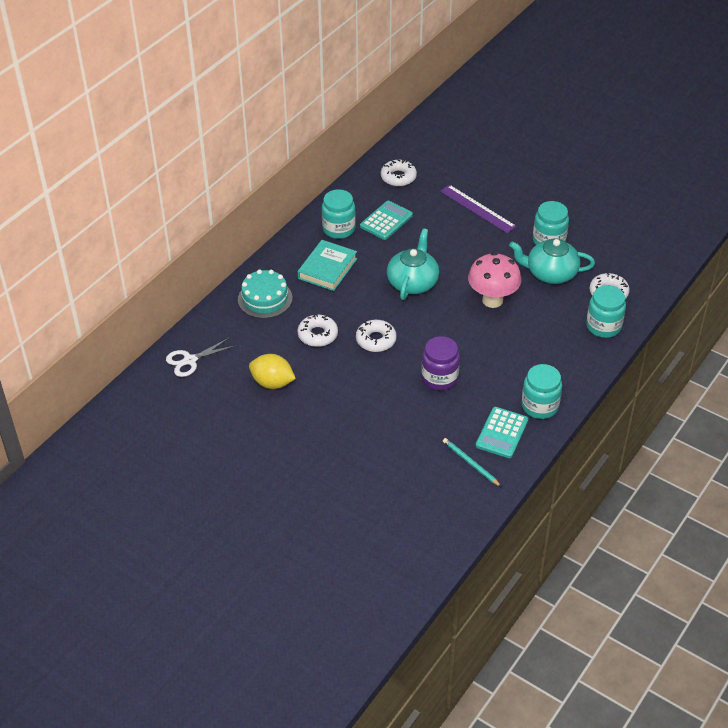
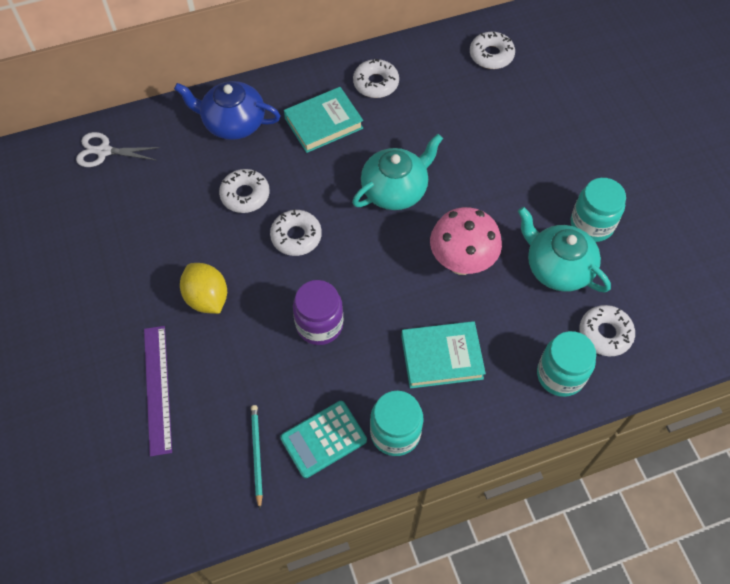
camera: 35 degrees right, 15 degrees up
(265, 299) = (233, 123): turquoise cake -> blue teapot
(272, 383) = (153, 224): yellow lemon -> yellow lemon (207, 298)
(339, 229) = (376, 83): turquoise jar -> white donut
(386, 221) = (433, 100): turquoise calculator -> none
(477, 208) = (544, 139): purple ruler -> purple ruler (157, 388)
(529, 354) = (441, 357): none -> turquoise book

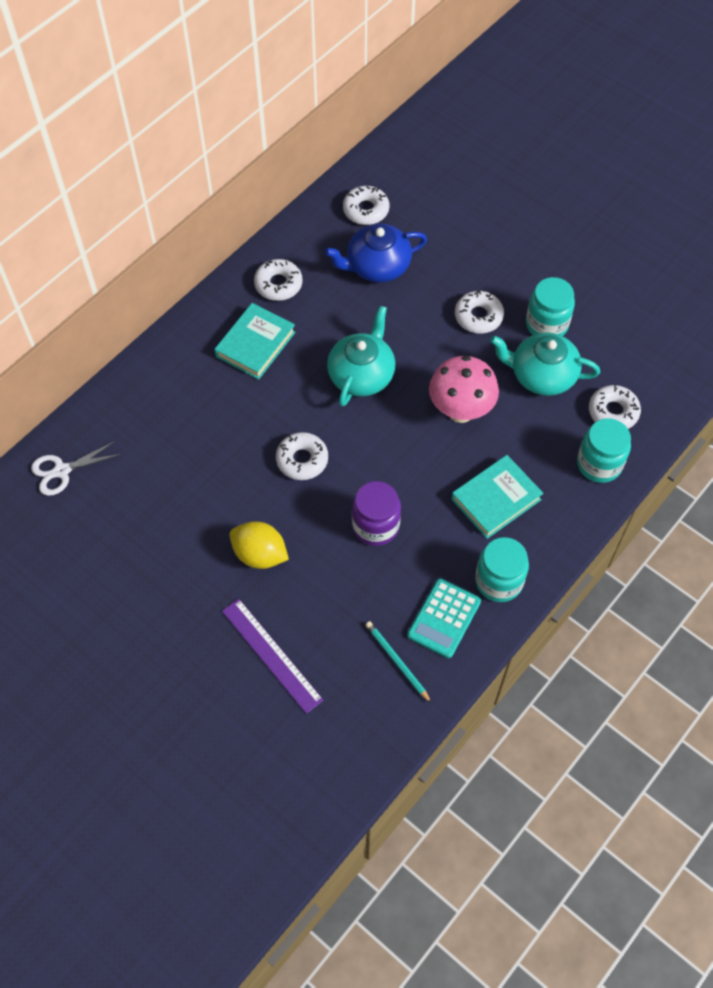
camera: 30 degrees left, 0 degrees up
(233, 123) = (169, 384): blue teapot -> blue teapot (377, 266)
(245, 195) = (229, 445): white donut -> white donut (478, 316)

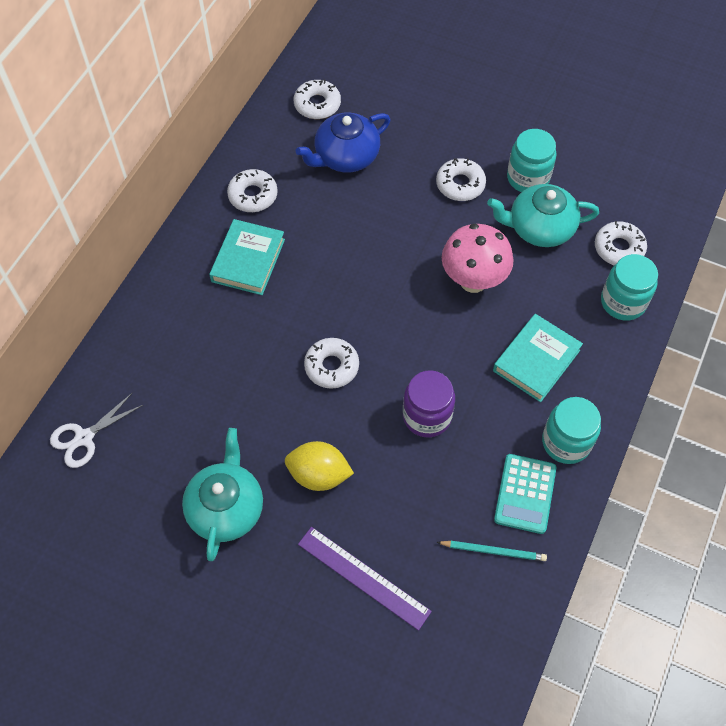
camera: 15 degrees left, 0 degrees up
(362, 375) = (364, 267): turquoise teapot -> turquoise teapot (226, 508)
(397, 662) = (493, 551): turquoise pencil -> turquoise pencil turned 150 degrees clockwise

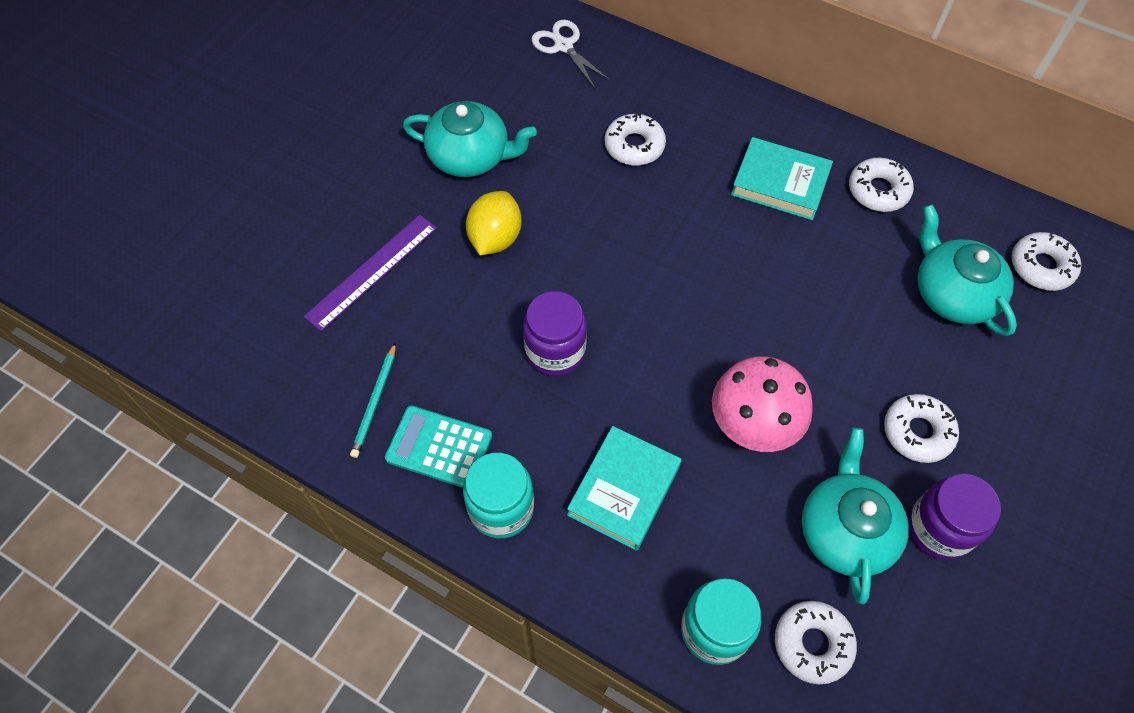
camera: 95 degrees right, 0 degrees up
(331, 366) = (630, 258): white donut -> white donut (634, 146)
(346, 156) = (952, 294): blue teapot -> turquoise teapot
(528, 178) = (939, 529): turquoise jar -> purple jar
(536, 360) = (624, 490): turquoise book -> turquoise book turned 75 degrees clockwise

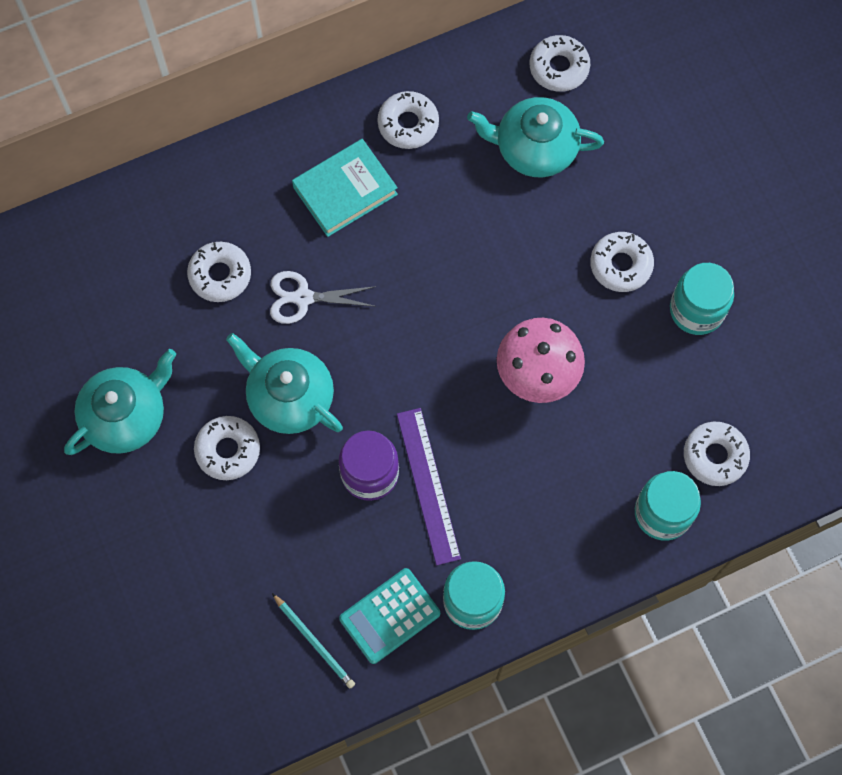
camera: 55 degrees left, 10 degrees up
(372, 271) = (185, 571): purple ruler -> purple ruler (428, 485)
(495, 238) = (228, 450): yellow lemon -> white donut
(563, 46) = (63, 256): white scissors -> white scissors (303, 298)
(624, 490) = (520, 502): turquoise book -> none
(845, 531) = (655, 373): turquoise teapot -> turquoise teapot (289, 397)
(939, 529) = (696, 310): purple jar -> turquoise jar

